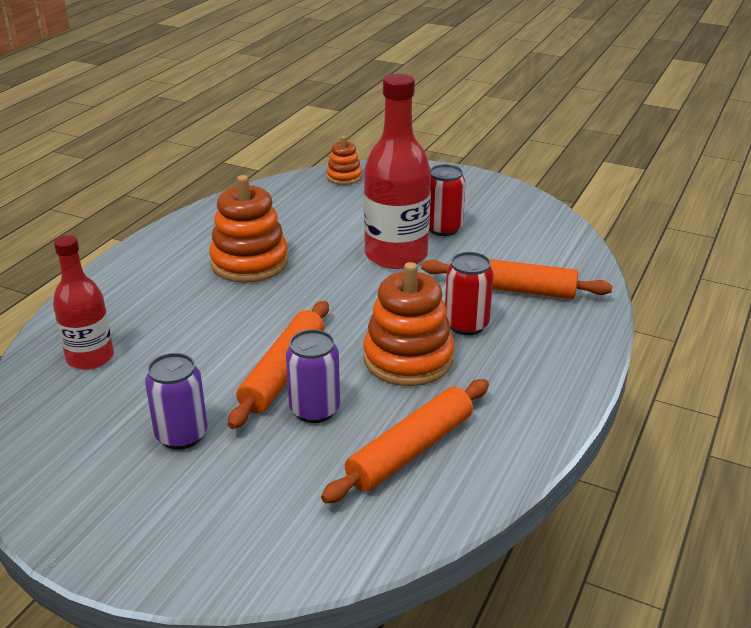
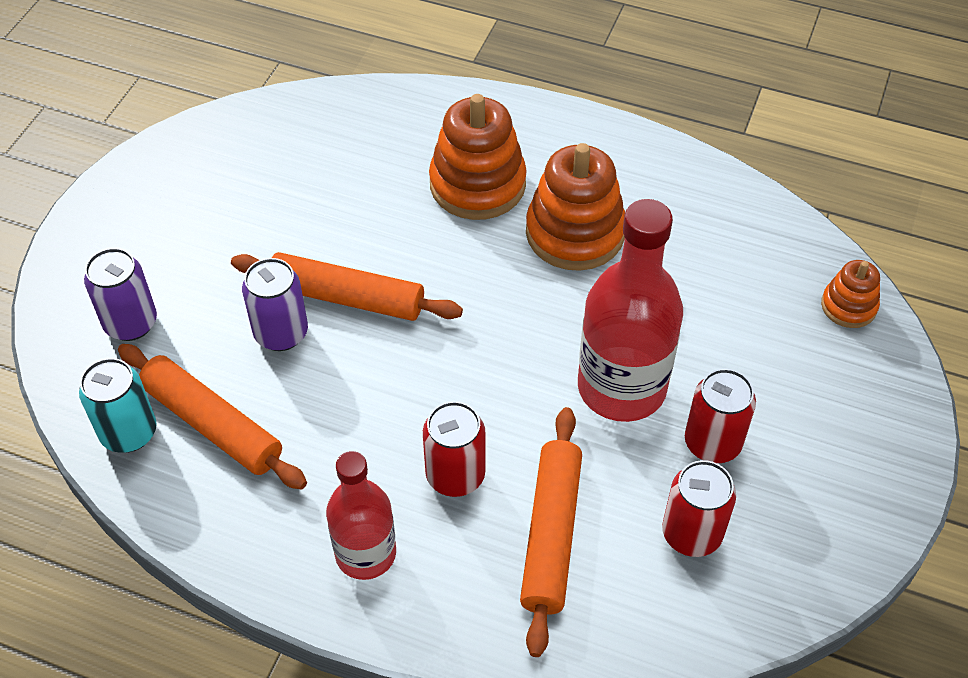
camera: 85 degrees right, 20 degrees up
(90, 358) = (366, 136): red bottle -> red bottle (365, 553)
(181, 435) = (242, 232): purple can -> purple can (131, 323)
(408, 359) = (377, 414): orange stacking toy -> orange stacking toy (477, 184)
(415, 506) = (129, 432): none -> turquoise can
(510, 241) = (691, 534): none -> red can

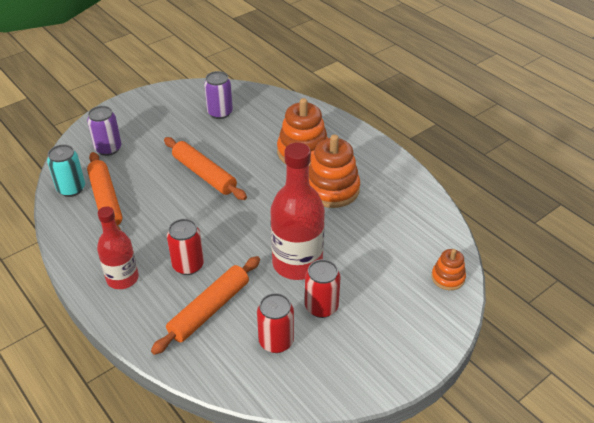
camera: 30 degrees right, 10 degrees down
(281, 333) = (164, 177): purple can -> purple can (220, 113)

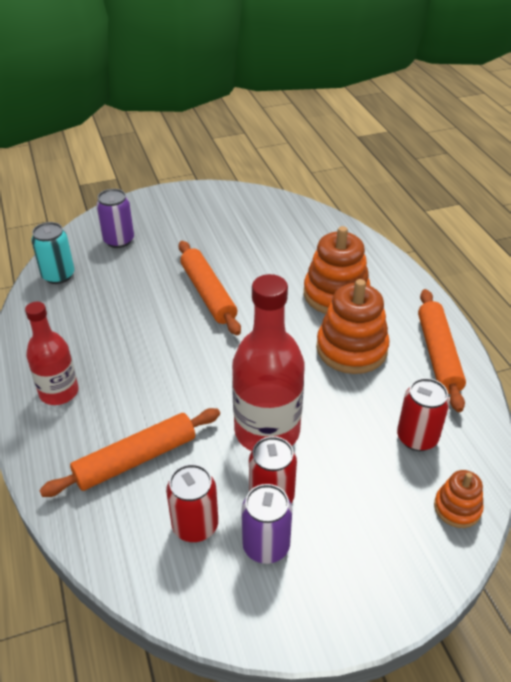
camera: 20 degrees right, 0 degrees up
(106, 200) = (87, 297): orange rolling pin -> orange rolling pin (438, 354)
(188, 265) = (138, 397): red can -> red can (417, 437)
(220, 113) = (259, 227): purple can -> purple can (266, 546)

